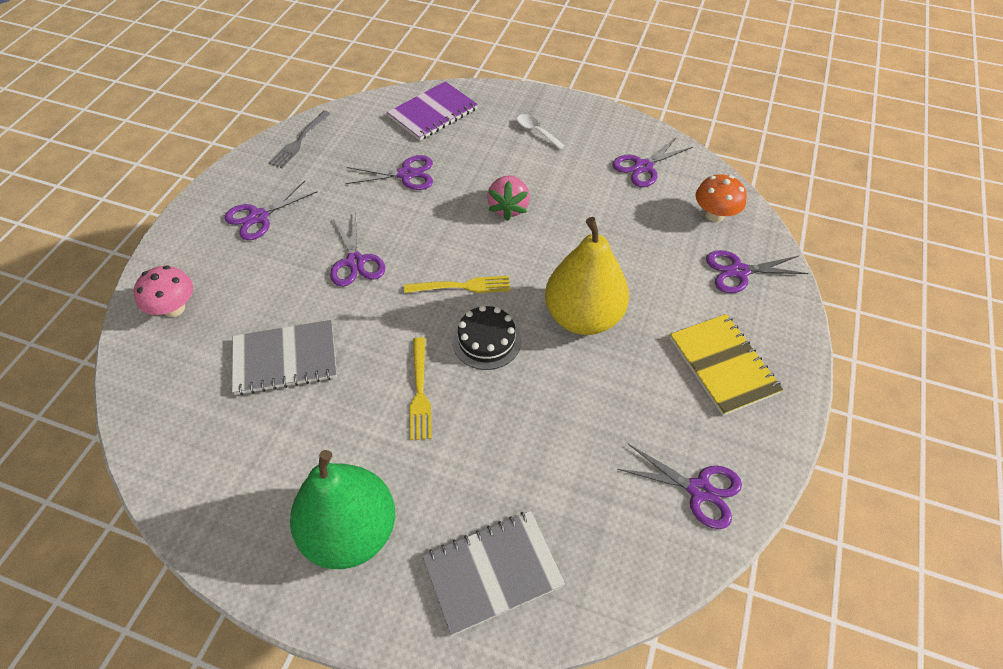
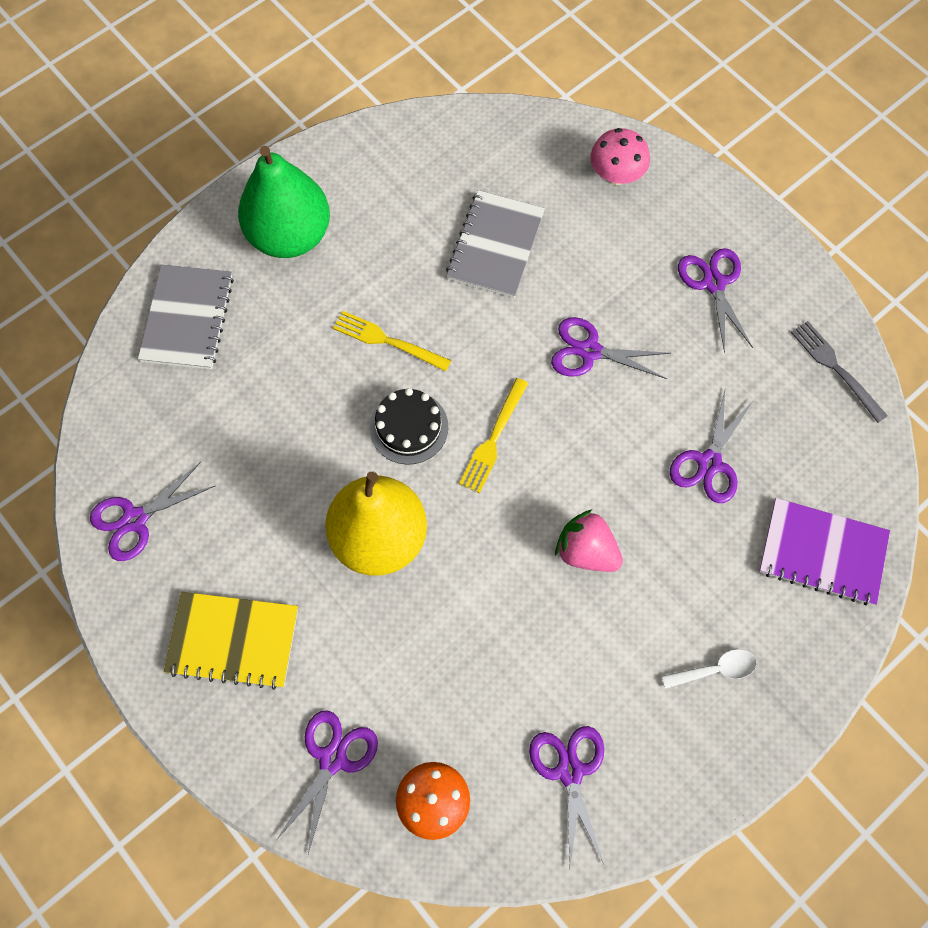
camera: 120 degrees right, 15 degrees up
(433, 113) = (822, 553): purple notebook -> purple notebook turned 60 degrees counterclockwise

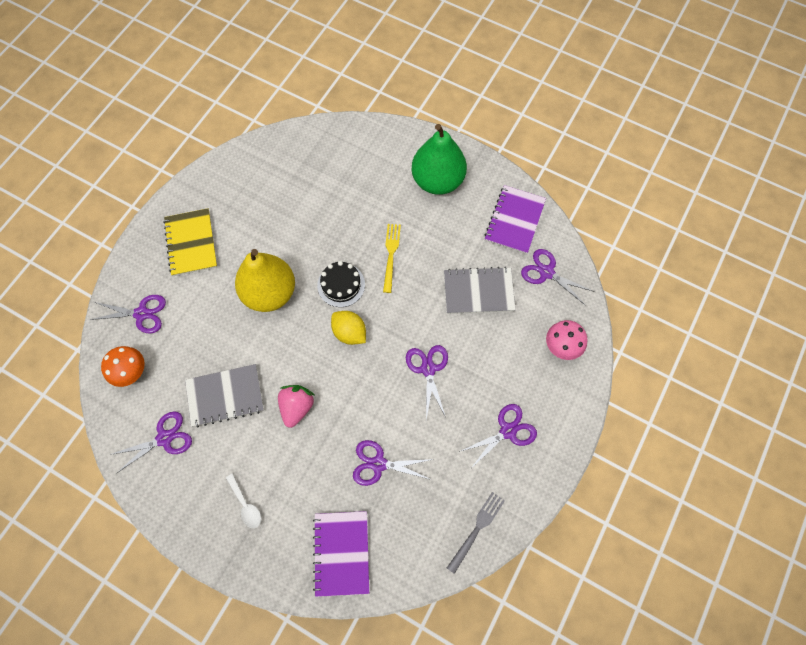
camera: 70 degrees right, 0 degrees up
(135, 519) = (242, 173): purple scissors -> purple scissors (546, 272)
(187, 318) = (365, 151): grey notebook -> grey notebook (225, 396)
(402, 161) = (514, 220): none -> purple notebook
(493, 439) = (349, 333): yellow fork -> yellow lemon

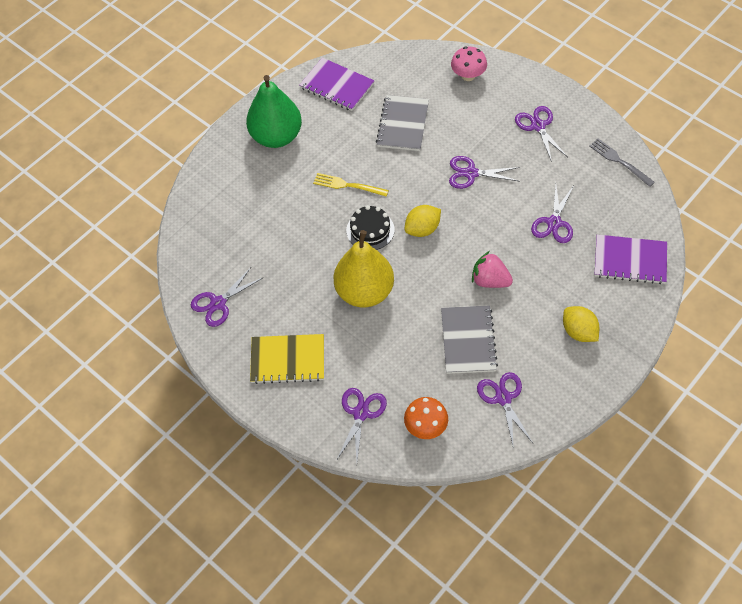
camera: 75 degrees left, 10 degrees down
(246, 505) = (579, 332): white spoon -> yellow lemon
(546, 272) = (395, 73): purple scissors -> purple scissors (218, 303)

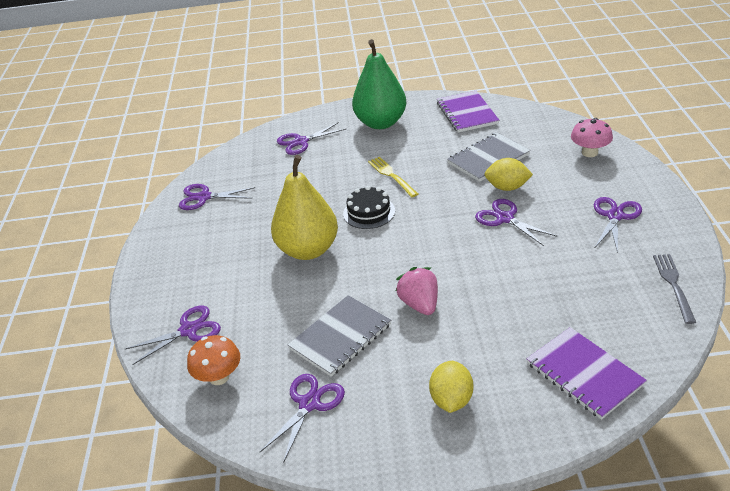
camera: 45 degrees right, 20 degrees down
(287, 360) = (194, 259): yellow notebook -> none
(422, 229) = (411, 234): yellow lemon -> yellow lemon (507, 187)
(554, 223) = (539, 296): purple scissors -> purple scissors (301, 142)

